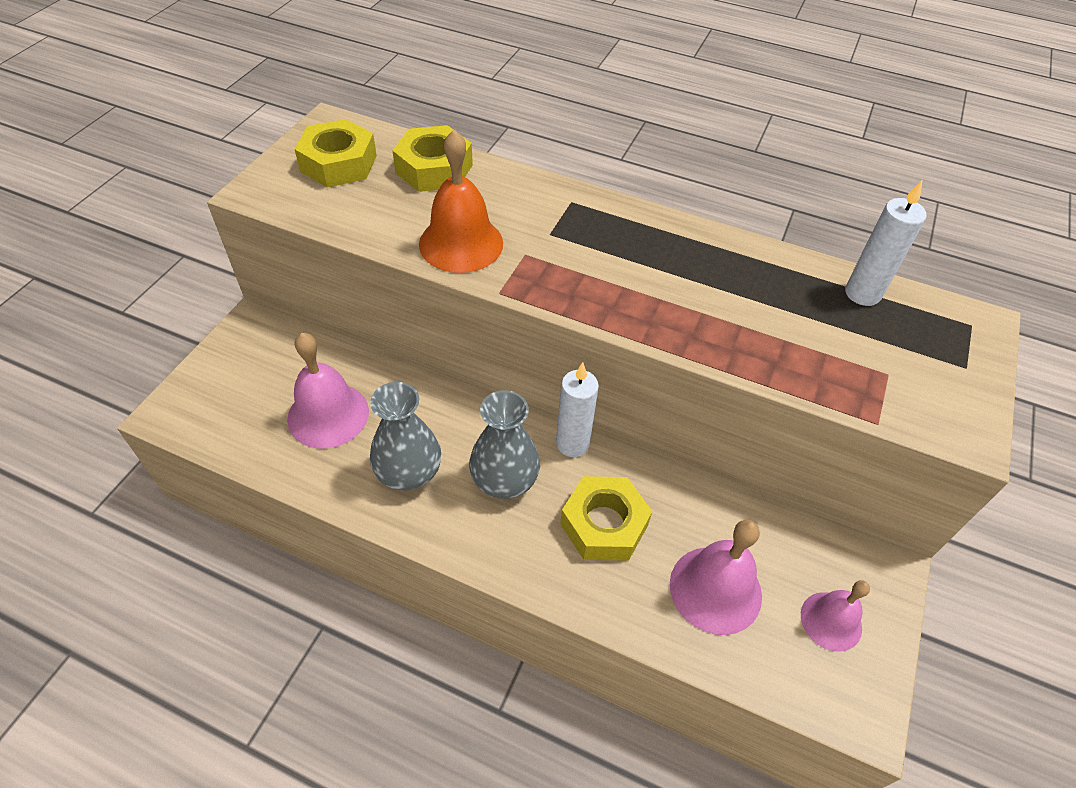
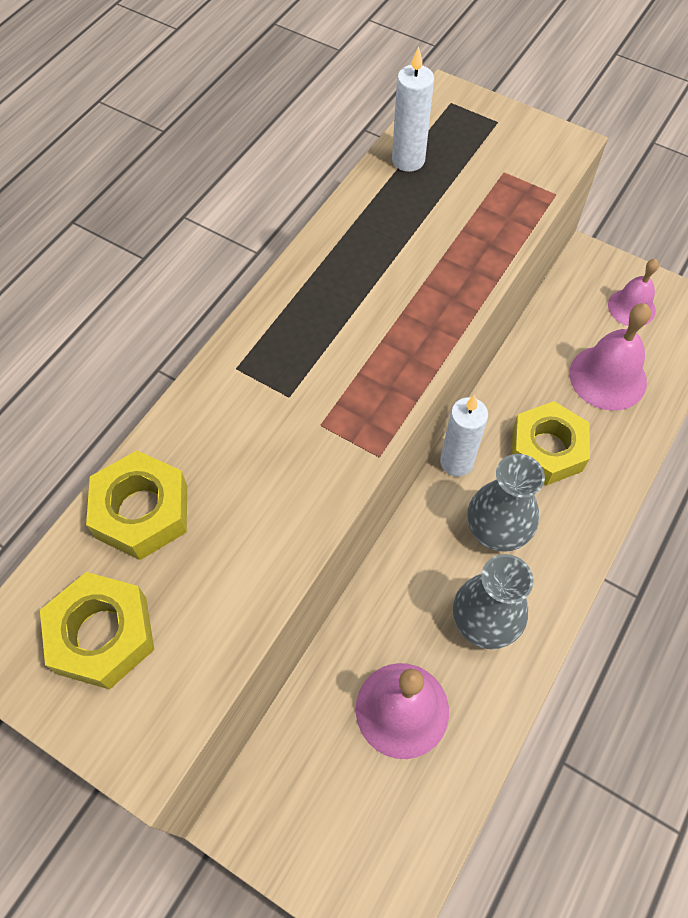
camera: 80 degrees left, 10 degrees up
(461, 243) = (293, 489): orange bell -> none

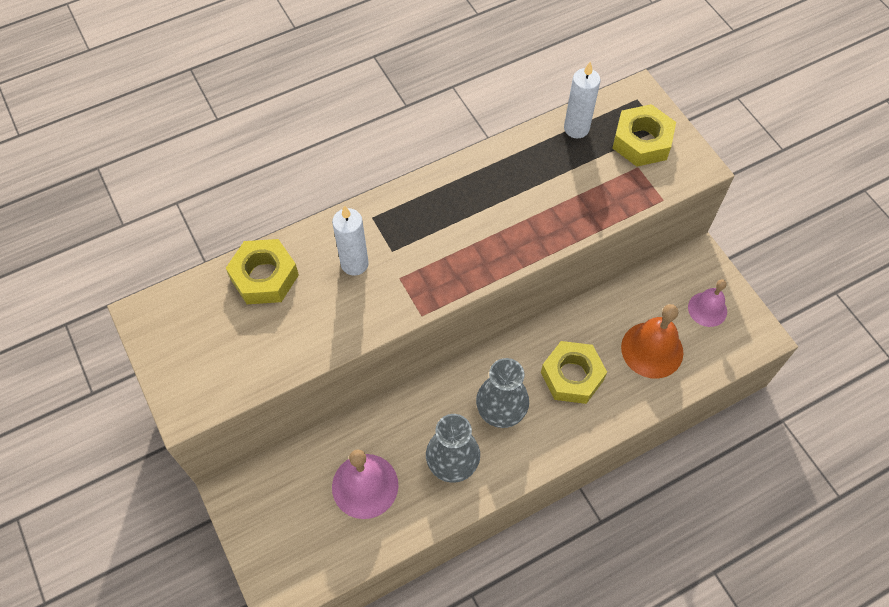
camera: 30 degrees right, 0 degrees up
(102, 635) = (202, 335): yellow nut -> yellow nut (642, 141)
(456, 462) = (504, 352): white candle -> white candle (354, 264)
(607, 377) = (652, 349): pink bell -> orange bell

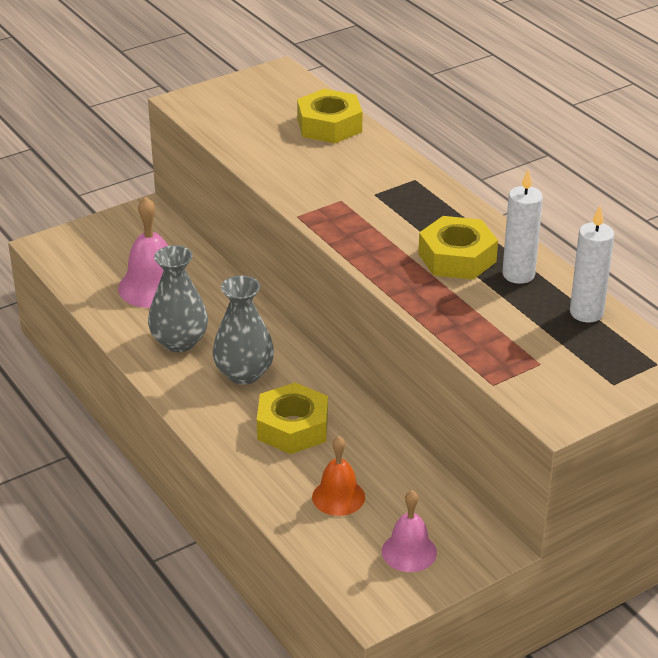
camera: 85 degrees right, 25 degrees down
(354, 264) = (353, 173): white candle -> white candle (518, 275)
(642, 141) = (583, 367): yellow nut -> yellow nut (457, 258)
(652, 349) = (338, 497): orange bell -> orange bell, size x0.64

